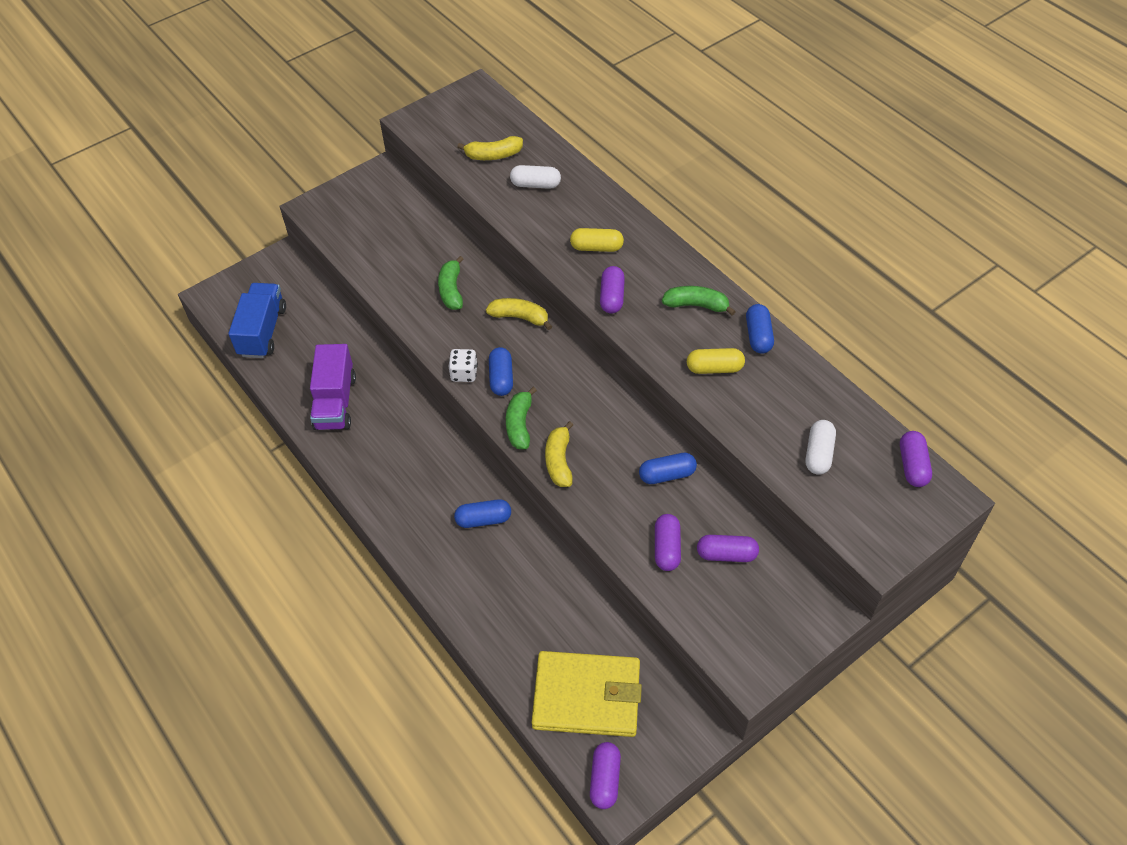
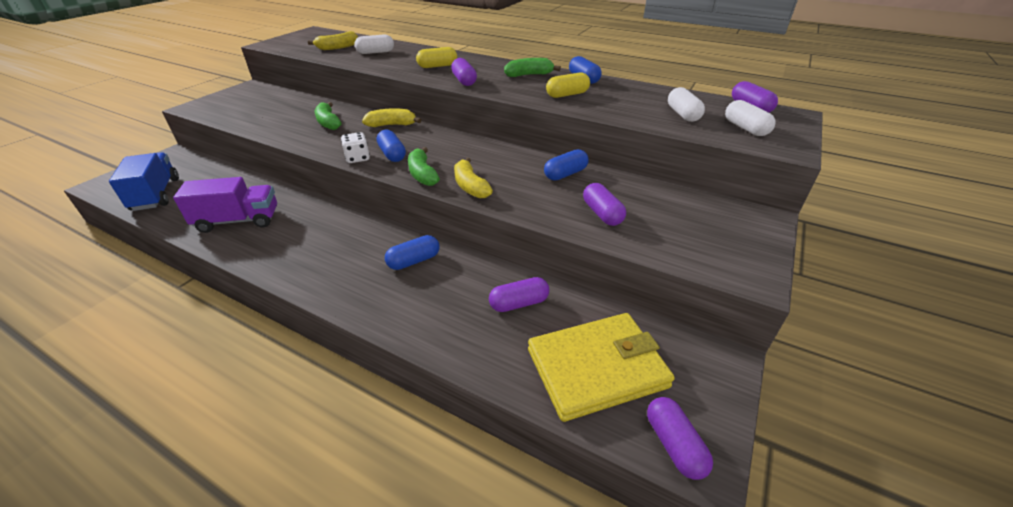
camera: 25 degrees left, 15 degrees down
(335, 402) = (238, 220): purple truck -> purple truck turned 75 degrees counterclockwise
(726, 554) = (653, 205): purple capsule -> purple capsule (519, 303)
(866, 504) = (745, 128): none -> white capsule

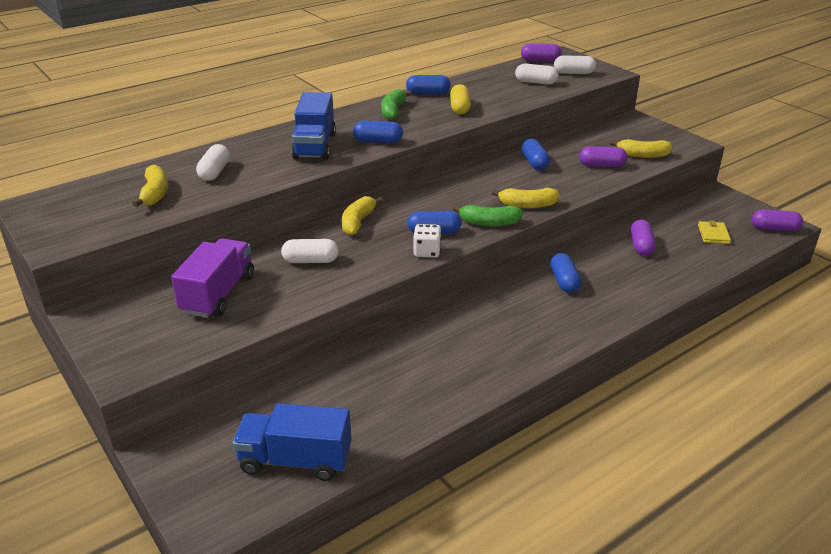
camera: 65 degrees left, 5 degrees down
(238, 220) = (422, 384): purple truck -> purple truck (218, 294)
(328, 123) = (311, 261): green banana -> white capsule
(437, 66) = (315, 146): yellow capsule -> blue truck
(464, 81) = (378, 141): purple capsule -> blue capsule
(597, 368) = (713, 234): yellow wallet -> yellow wallet, size x0.42
(663, 238) = (643, 155): none -> yellow banana

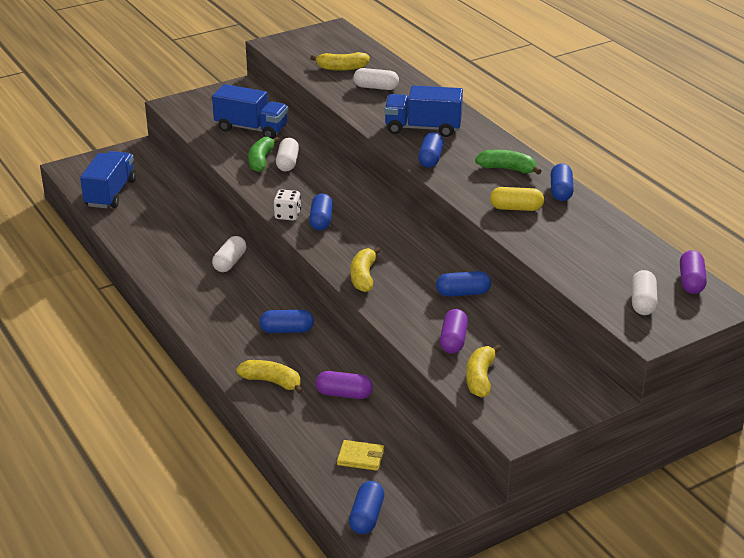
camera: 95 degrees right, 0 degrees up
(218, 294) = (251, 128): purple truck -> blue truck
(358, 222) = (346, 184): yellow banana -> yellow banana (272, 382)
(489, 223) = (332, 251): green banana -> green banana (261, 160)
(535, 82) = (603, 268): white capsule -> white capsule (230, 262)
(774, 229) = (366, 517): purple capsule -> blue capsule

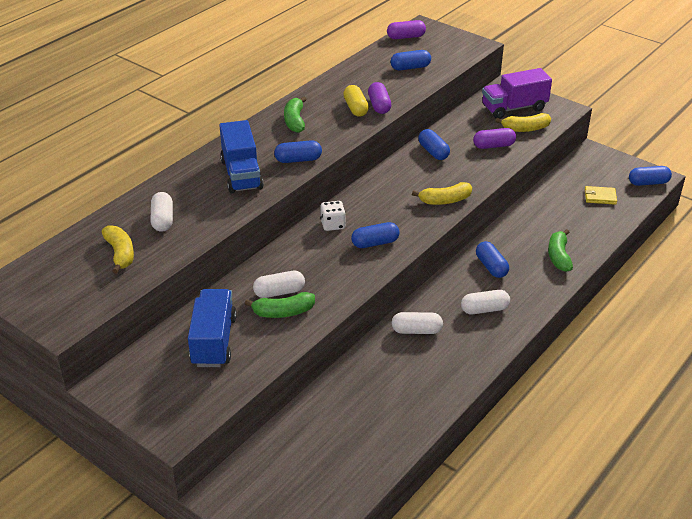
camera: 110 degrees left, 5 degrees up
(110, 193) = (337, 476): blue truck -> none
(272, 382) = (558, 256): yellow banana -> green banana
(287, 215) = (378, 265): white dice -> white dice (333, 225)
(344, 394) = (543, 219): purple capsule -> purple capsule (379, 105)
(360, 457) = (600, 197): yellow wallet -> yellow wallet turned 75 degrees counterclockwise
(537, 385) = (514, 108): none -> purple truck
(561, 191) = (317, 94): blue capsule -> blue capsule (410, 67)
(642, 302) = (443, 50): white capsule -> white capsule (484, 309)

